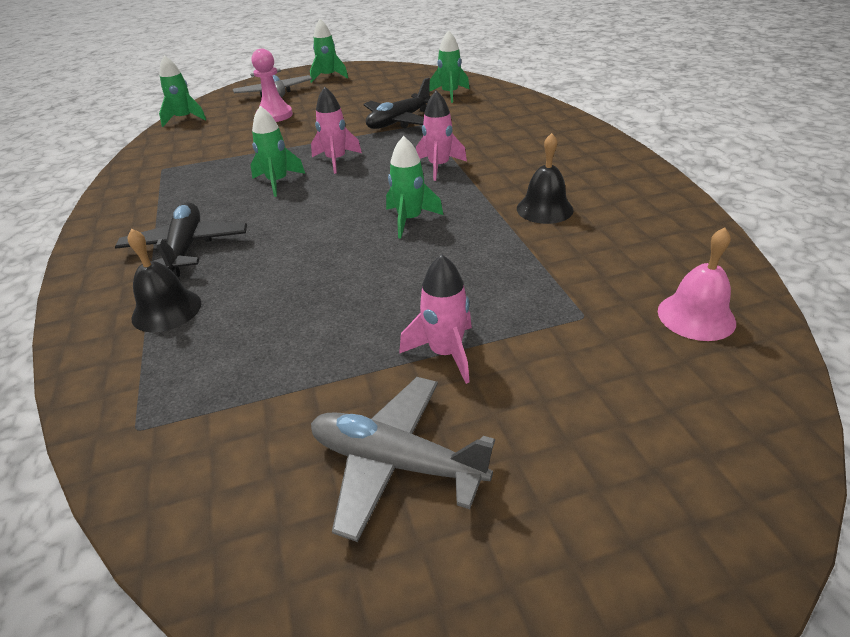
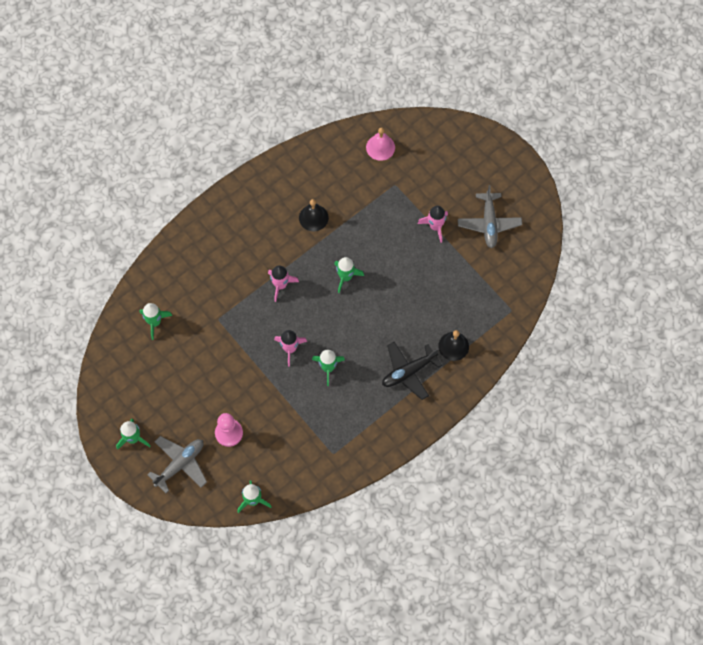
camera: 115 degrees left, 30 degrees up
(399, 121) = (217, 337): black plane -> none

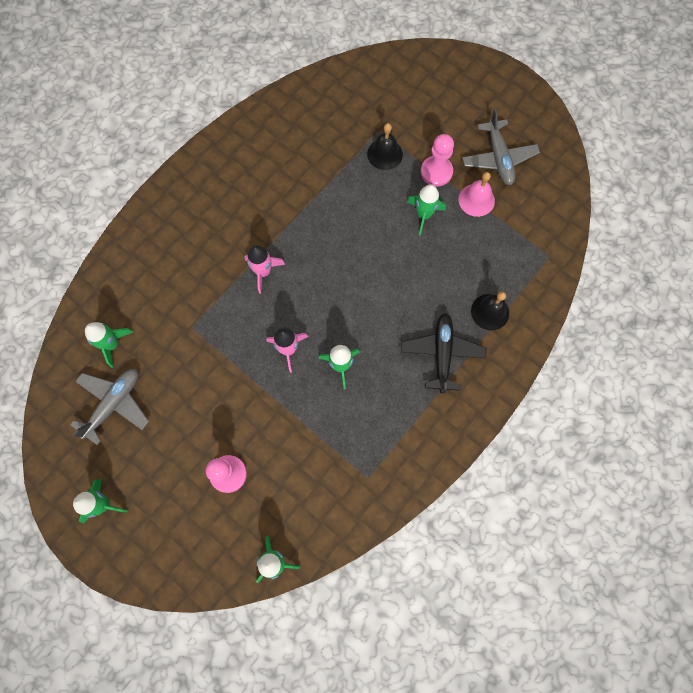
camera: 10 degrees left, 5 degrees up
(180, 464) = (170, 528): grey plane -> grey plane (114, 404)
(313, 217) = (289, 184): black bell -> black bell (384, 154)
(346, 277) = (341, 249): green rocket -> green rocket (424, 215)
(380, 147) = (353, 92): pink bell -> pink bell (476, 200)
(408, 372) = (442, 353): black plane -> black plane turned 135 degrees clockwise
(435, 226) = (436, 172): pink rocket -> pink pawn

